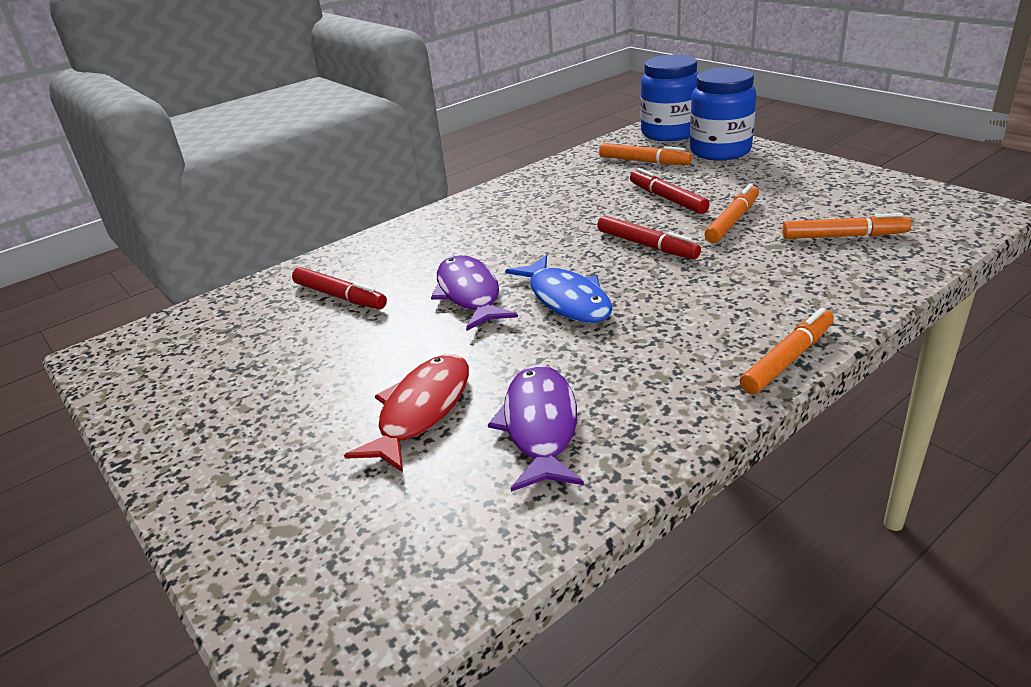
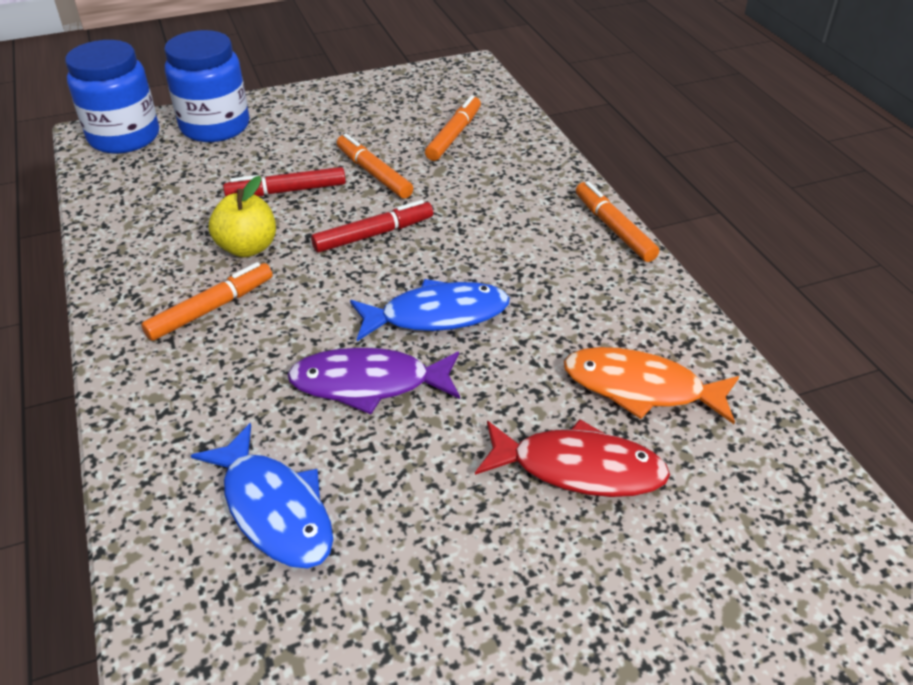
camera: 75 degrees left, 10 degrees up
(340, 296) = (274, 509): red marker -> blue fish
(421, 411) = (578, 468): red fish -> red fish turned 150 degrees clockwise
(540, 426) = (641, 388): purple fish -> orange fish
(585, 208) = (247, 248): none -> yellow apple
(644, 161) = (177, 175): orange marker -> orange marker (211, 308)

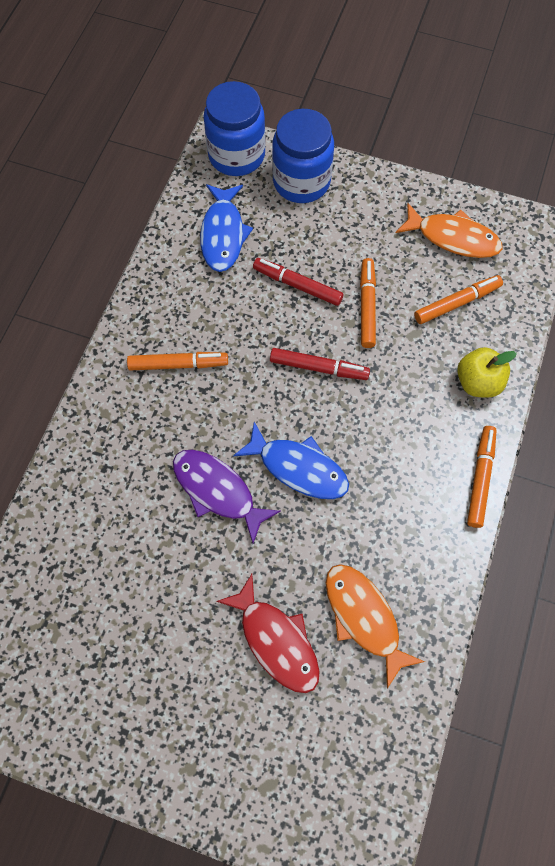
camera: 40 degrees right, 25 degrees up
(247, 248) = (235, 324): yellow apple -> yellow apple (478, 382)
(274, 509) = (108, 538): blue fish -> blue fish (223, 234)
(402, 101) = (453, 238): none -> orange fish

